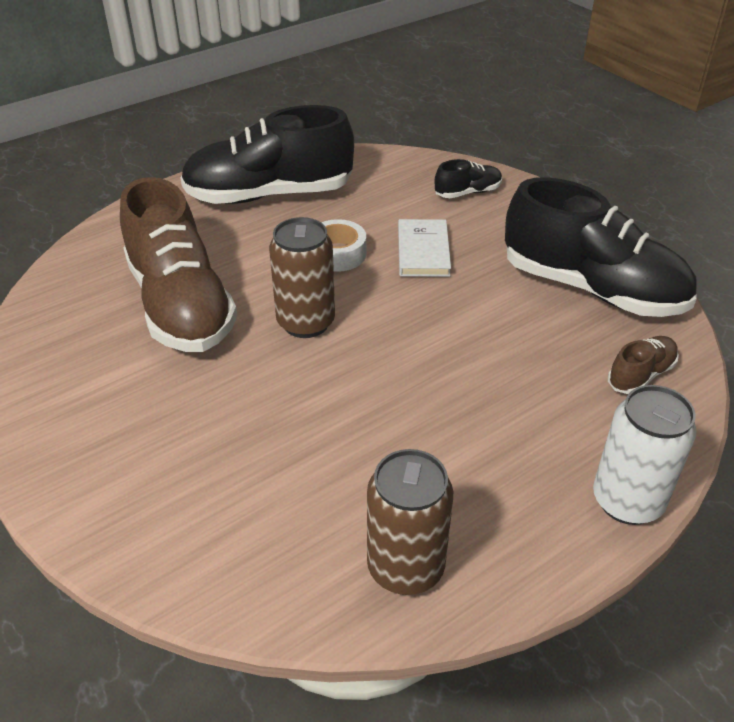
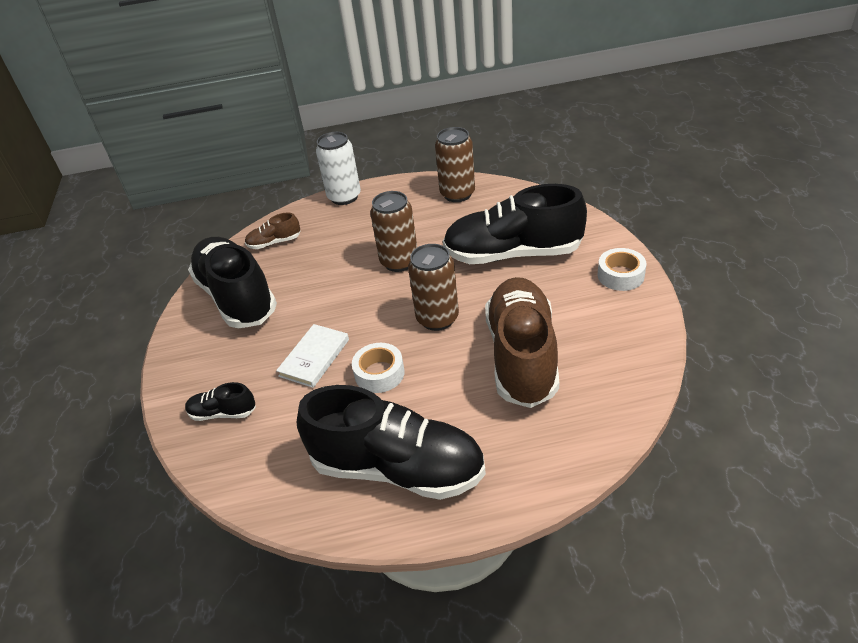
camera: 150 degrees left, 0 degrees up
(55, 446) = (620, 275): none -> white tape
(238, 446) = (513, 254): none -> black shoe
(414, 389) = (399, 262): none -> brown can

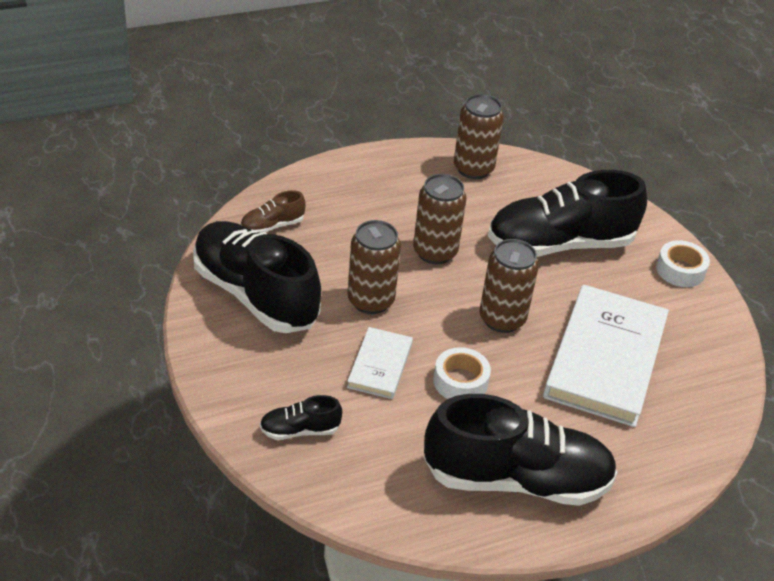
camera: 20 degrees left, 0 degrees up
(329, 302) = (370, 301): none -> brown can
(344, 197) = (336, 168): white can -> none
(522, 356) = (605, 359): brown shoe -> white book

